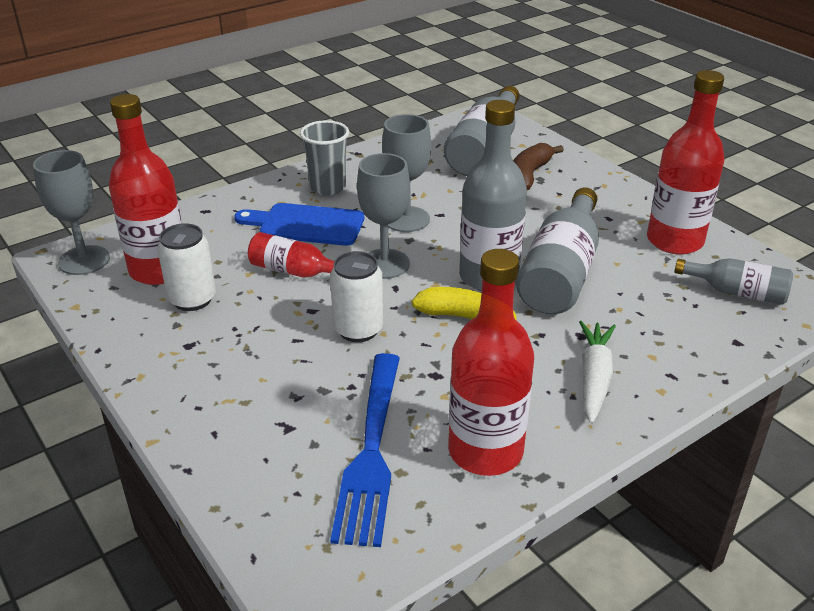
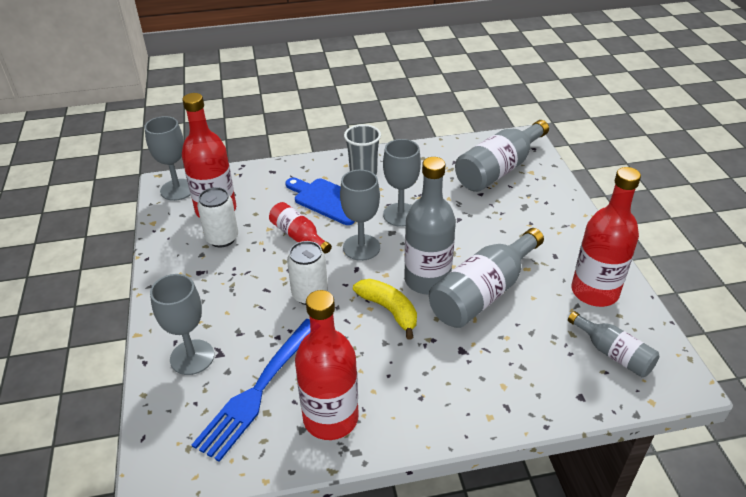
camera: 25 degrees right, 5 degrees up
(252, 443) = (192, 357): none -> grey goblet
(529, 175) = (518, 200): brown banana -> none
(594, 378) = (446, 388): white carrot -> none

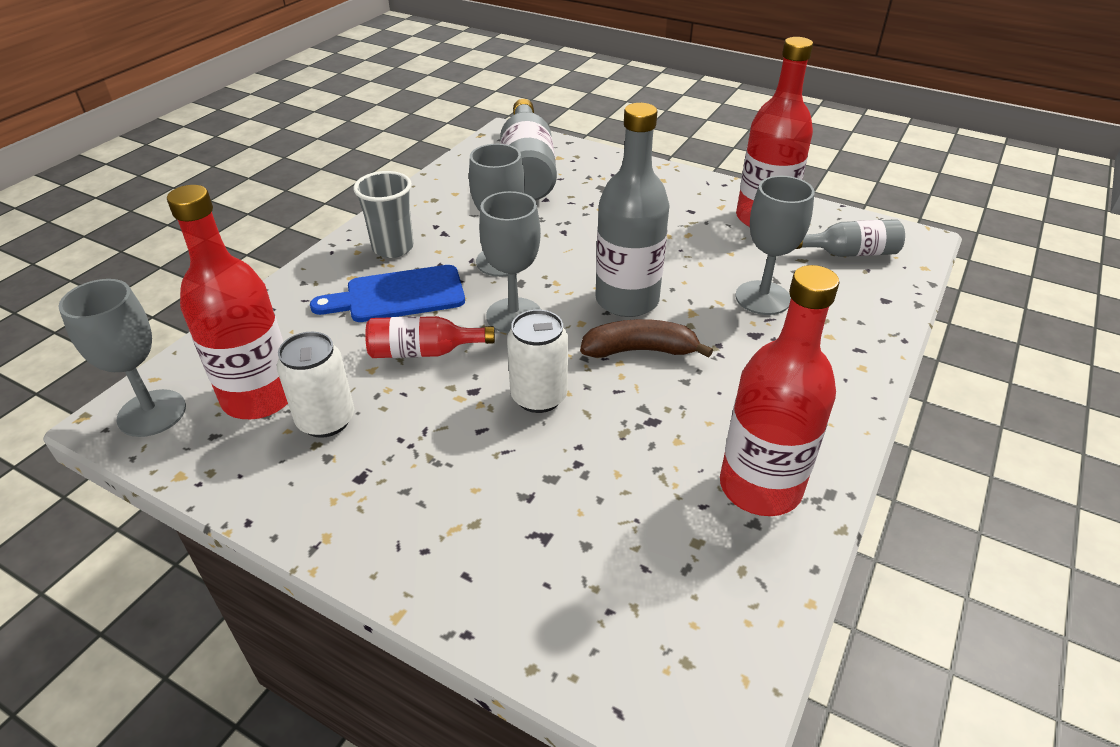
camera: 50 degrees left, 0 degrees up
(192, 357) = (518, 570): grey goblet -> grey goblet (762, 298)
(259, 389) = (650, 529): blue fork -> none
(389, 310) = (640, 350): yellow banana -> brown banana
(483, 293) = (689, 277): grey bottle -> none

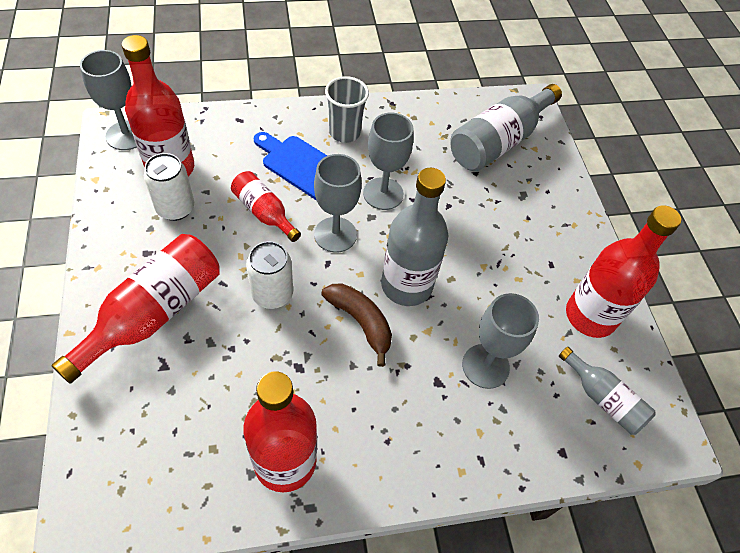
camera: 45 degrees right, 15 degrees up
(459, 511) = (154, 313): none -> red bottle

